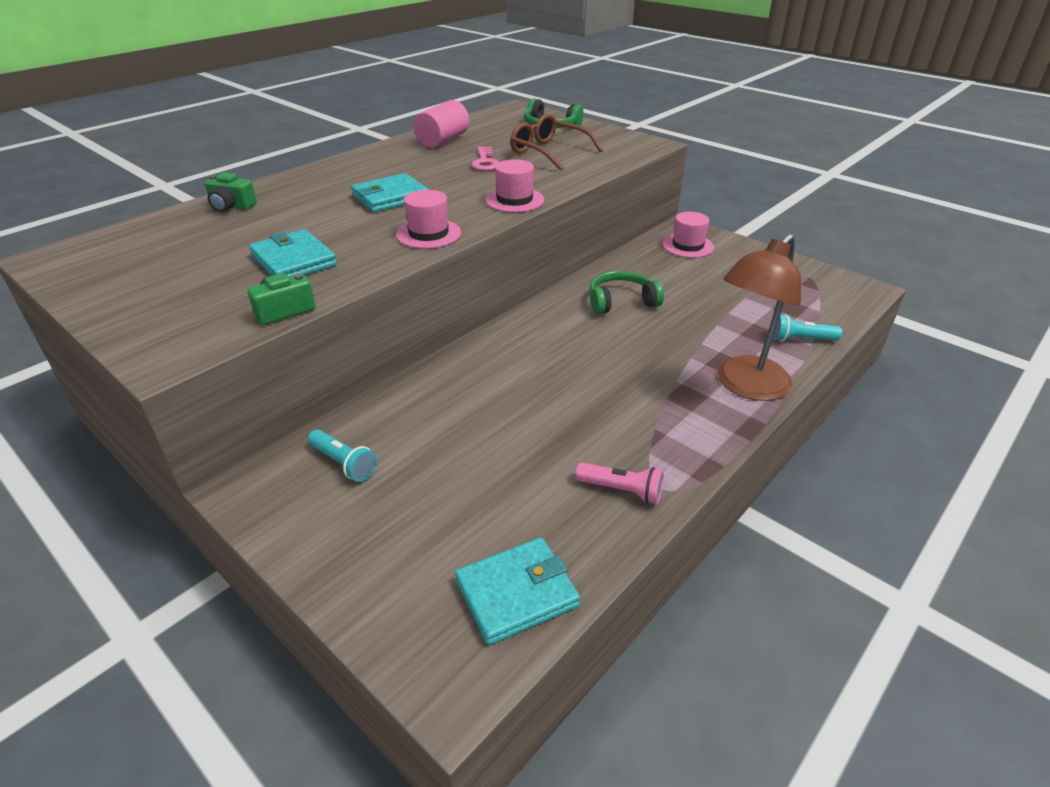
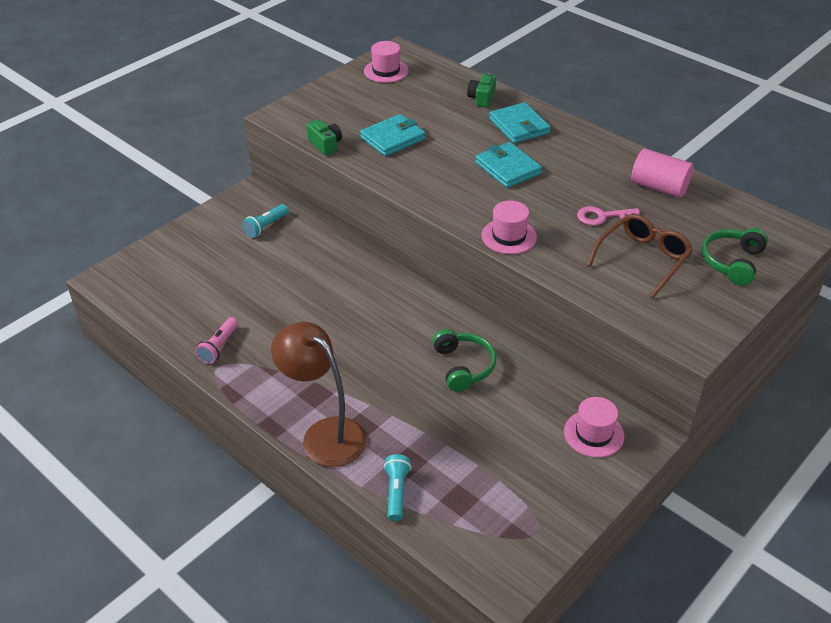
camera: 90 degrees right, 5 degrees up
(428, 234) = (436, 193): pink hat -> pink hat (386, 71)
(516, 593) = (151, 299): turquoise wallet -> turquoise wallet (519, 126)

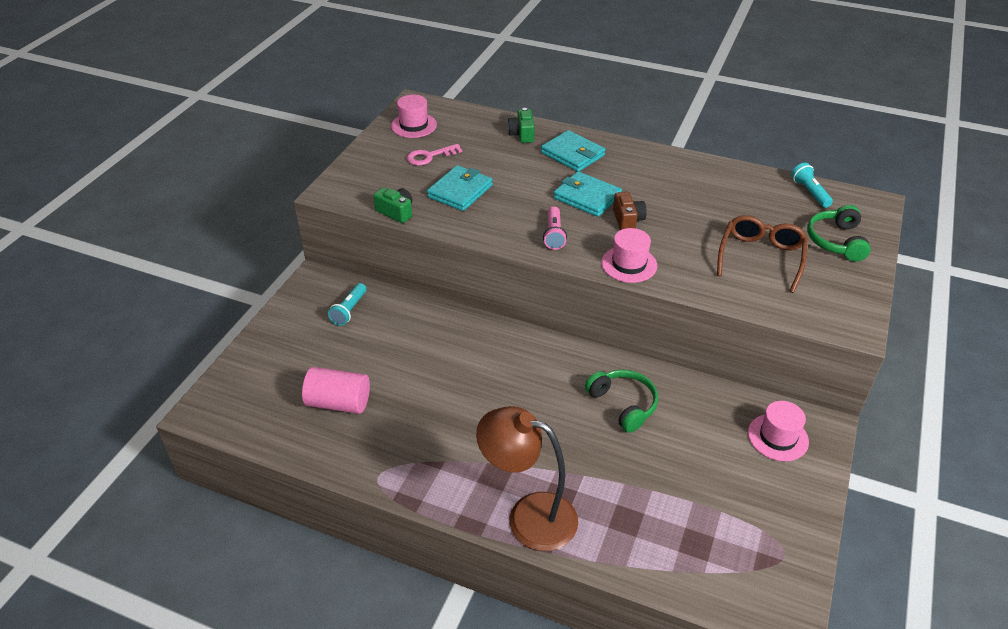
camera: 20 degrees left, 0 degrees up
(219, 347) = (368, 453): pink flashlight -> pink flashlight (554, 235)
(396, 492) = (633, 556): turquoise flashlight -> turquoise flashlight (809, 192)
(533, 197) = (627, 220): none -> brown camera
(603, 216) = (701, 224): pink key -> pink key (429, 156)
(659, 187) = (731, 185): pink cylinder -> pink cylinder (338, 403)

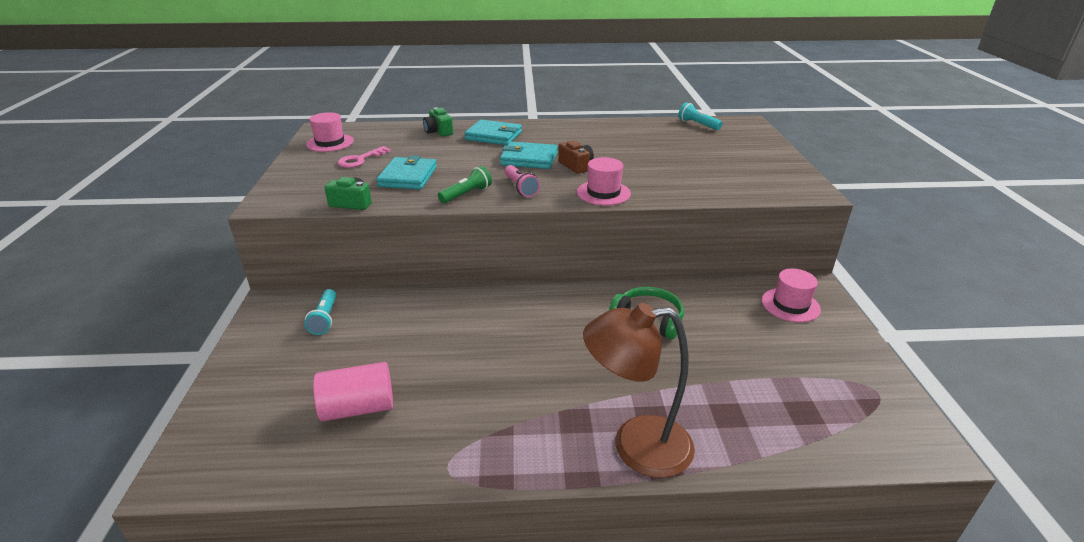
camera: 25 degrees left, 10 degrees down
(499, 229) = (466, 194): none -> green flashlight
(761, 257) = (702, 166): brown glasses -> none
(836, 241) = (745, 146): green headphones -> none

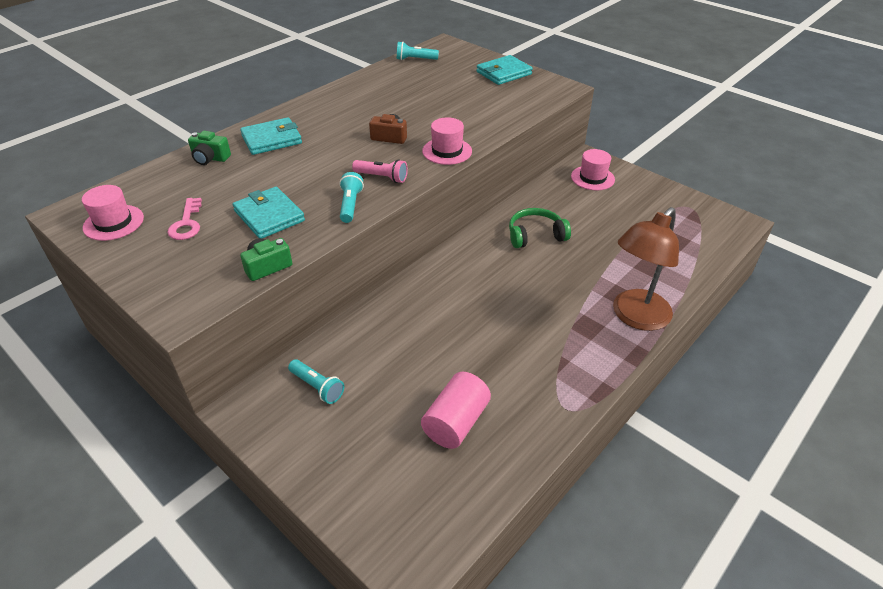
camera: 45 degrees left, 10 degrees up
(466, 194) = (350, 205): green flashlight -> turquoise flashlight
(529, 159) = (342, 148): turquoise wallet -> turquoise wallet (504, 73)

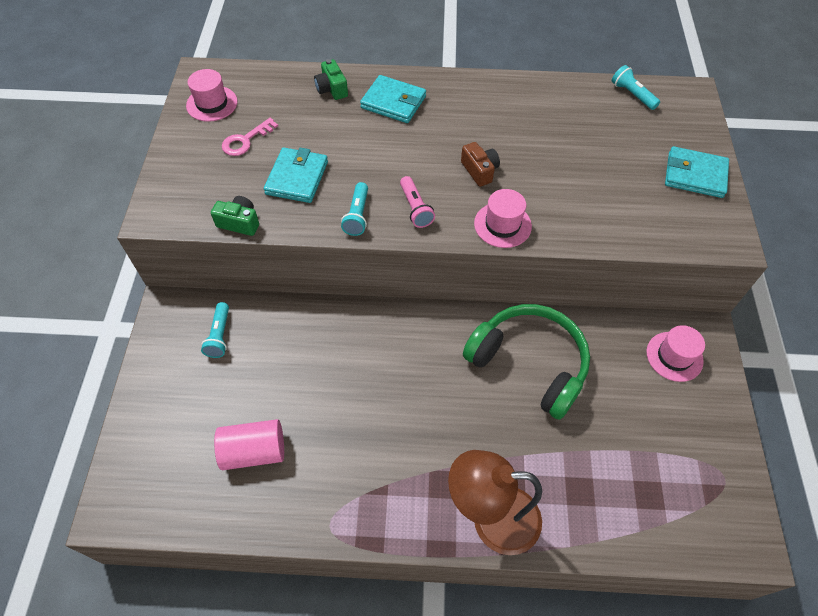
camera: 50 degrees right, 15 degrees up
(350, 205) = (357, 215): turquoise flashlight -> turquoise flashlight turned 135 degrees clockwise
(535, 235) = (529, 364): green headphones -> green headphones, size x1.70

